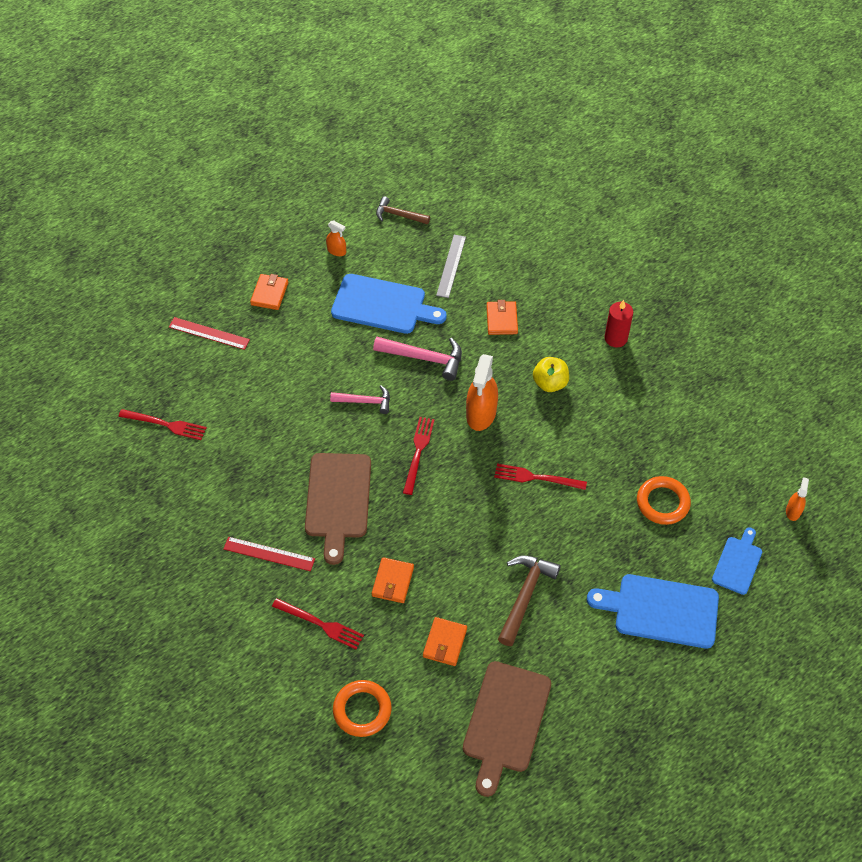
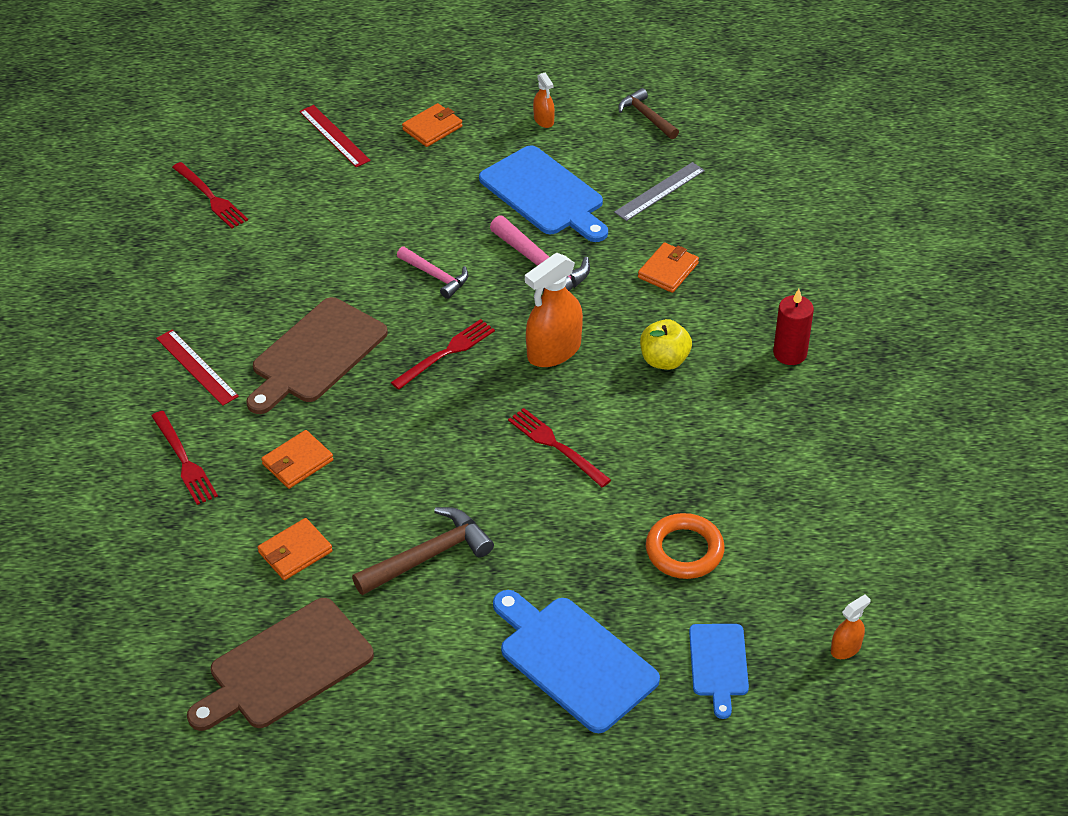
camera: 35 degrees right, 10 degrees down
(362, 710) = (146, 566): orange ring -> none
(738, 563) = (718, 664): blue cutting board -> blue cutting board turned 120 degrees clockwise

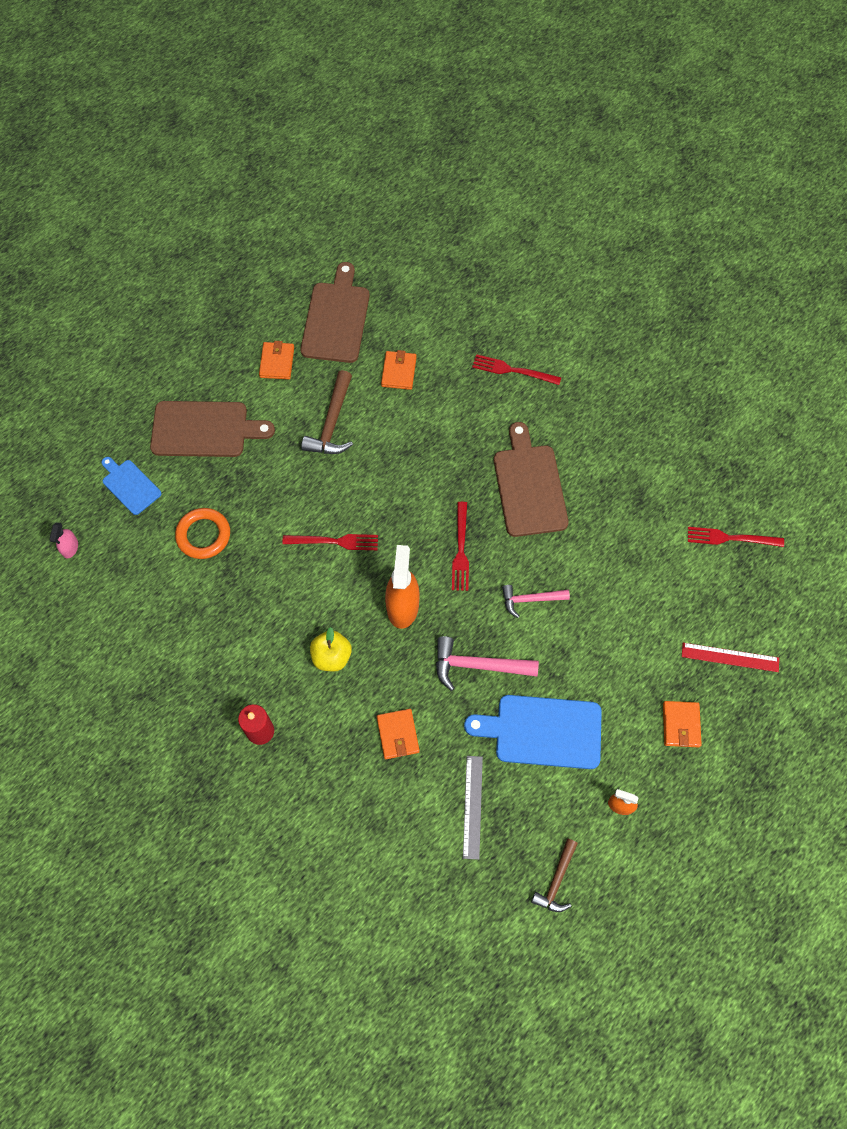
camera: 135 degrees right, 20 degrees up
(196, 367) = (579, 424): red ruler -> none
(297, 462) = (457, 417): orange wallet -> orange wallet (277, 362)
(573, 660) = (205, 429): blue cutting board -> brown cutting board
(647, 117) = (556, 880): brown hammer -> brown hammer turned 105 degrees clockwise
(845, 648) = (70, 547): orange spray bottle -> pink spray bottle

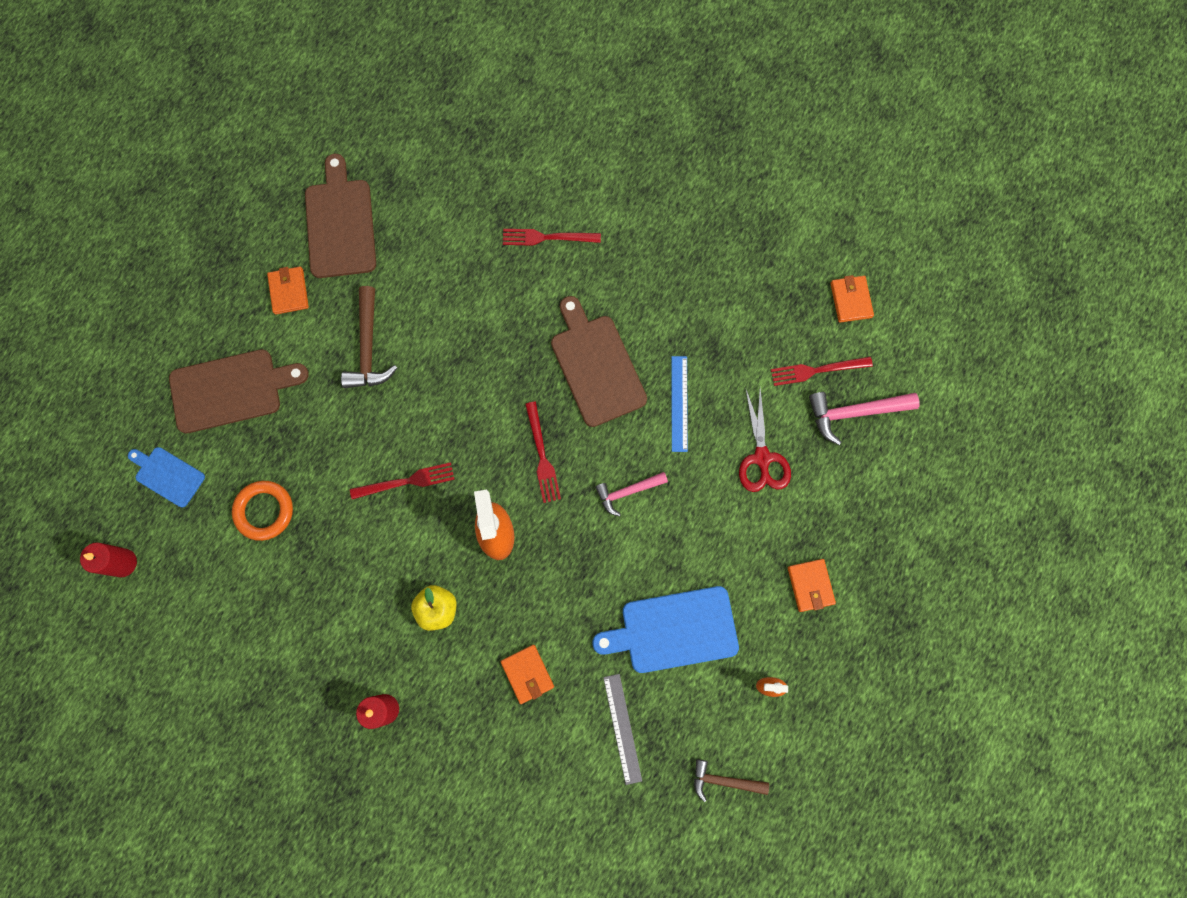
camera: 15 degrees left, 10 degrees up
(70, 547) = (123, 563): pink spray bottle -> red candle
(398, 372) = (425, 270): orange wallet -> orange wallet (850, 300)
(478, 666) = (591, 578): pink hammer -> pink hammer (855, 413)
(556, 880) = (724, 781): brown hammer -> brown hammer turned 90 degrees clockwise
(596, 536) = (679, 403): none -> blue ruler
(662, 601) = (762, 458): none -> red scissors
(730, 657) = (844, 500): red ruler -> none

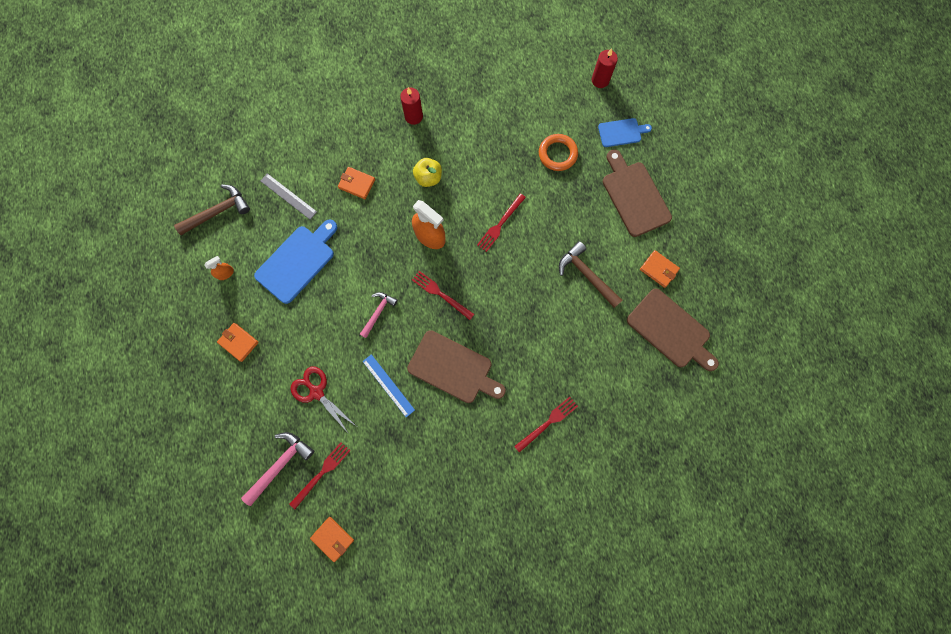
camera: 140 degrees right, 0 degrees up
(231, 390) = (634, 196): brown cutting board -> brown cutting board turned 120 degrees clockwise
(724, 781) = (218, 212): brown hammer -> brown hammer, size x1.52

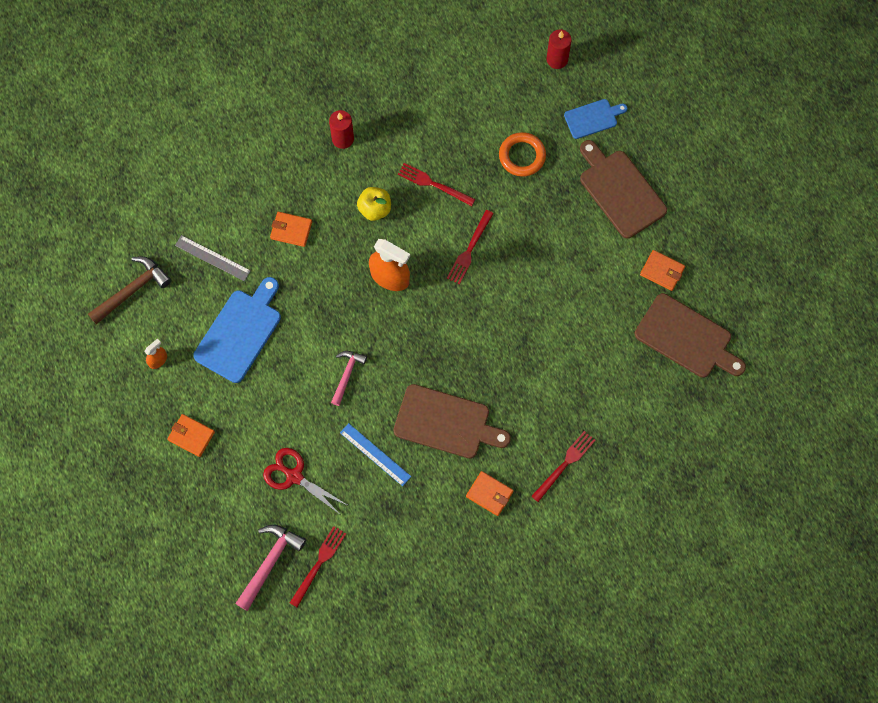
camera: 10 degrees left, 5 degrees down
(333, 538) = (346, 631): orange wallet -> orange wallet (489, 494)
(441, 294) = (415, 341): red fork -> red fork (433, 184)
(587, 275) = (580, 292): brown hammer -> none

